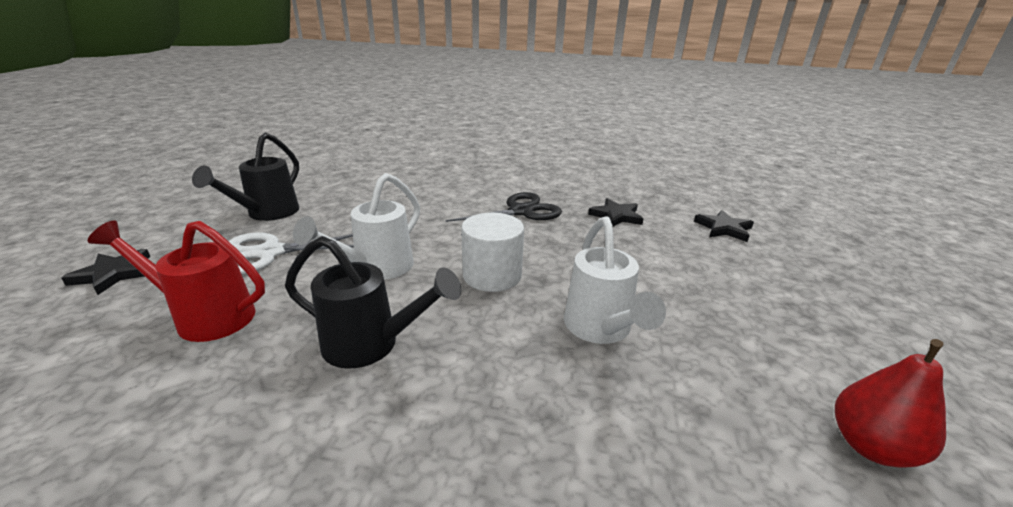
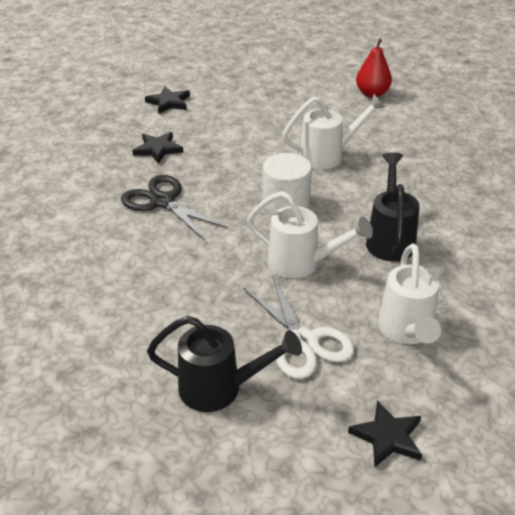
camera: 100 degrees left, 10 degrees up
(205, 316) = (407, 332): red watering can -> white watering can

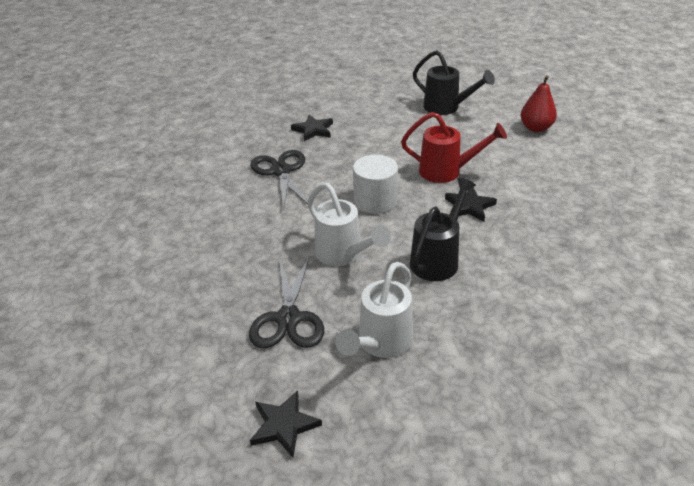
camera: 30 degrees right, 0 degrees up
(169, 102) = (354, 95): black star -> black star (469, 206)
(221, 389) = (194, 331): black watering can -> black watering can (447, 108)
(303, 342) = (288, 318): white scissors -> black scissors
(329, 156) = (447, 172): white watering can -> red watering can

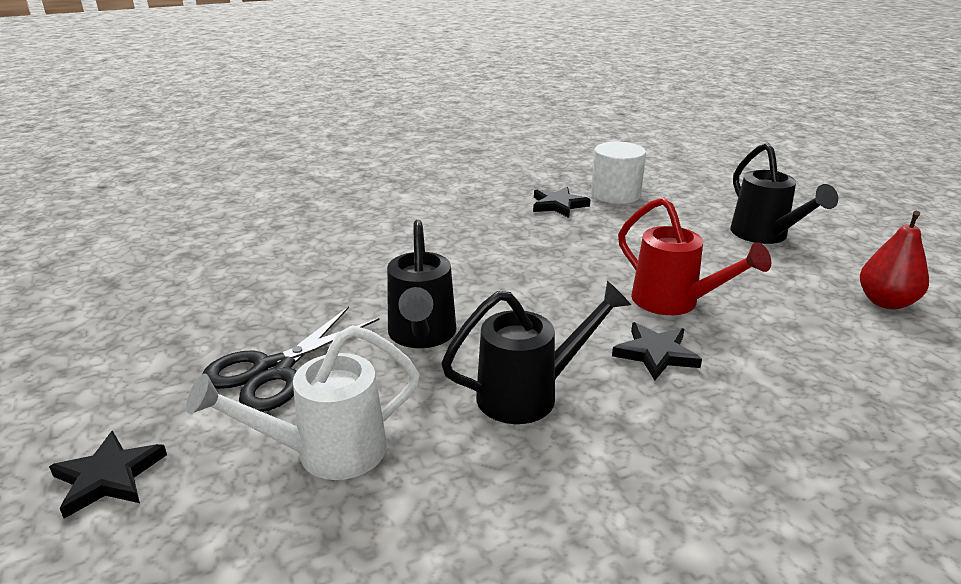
camera: 35 degrees right, 10 degrees down
(281, 171) = (469, 230): black scissors -> none
(344, 255) = (421, 336): white watering can -> black watering can
(375, 201) = (535, 297): white cylinder -> white cylinder (615, 194)

